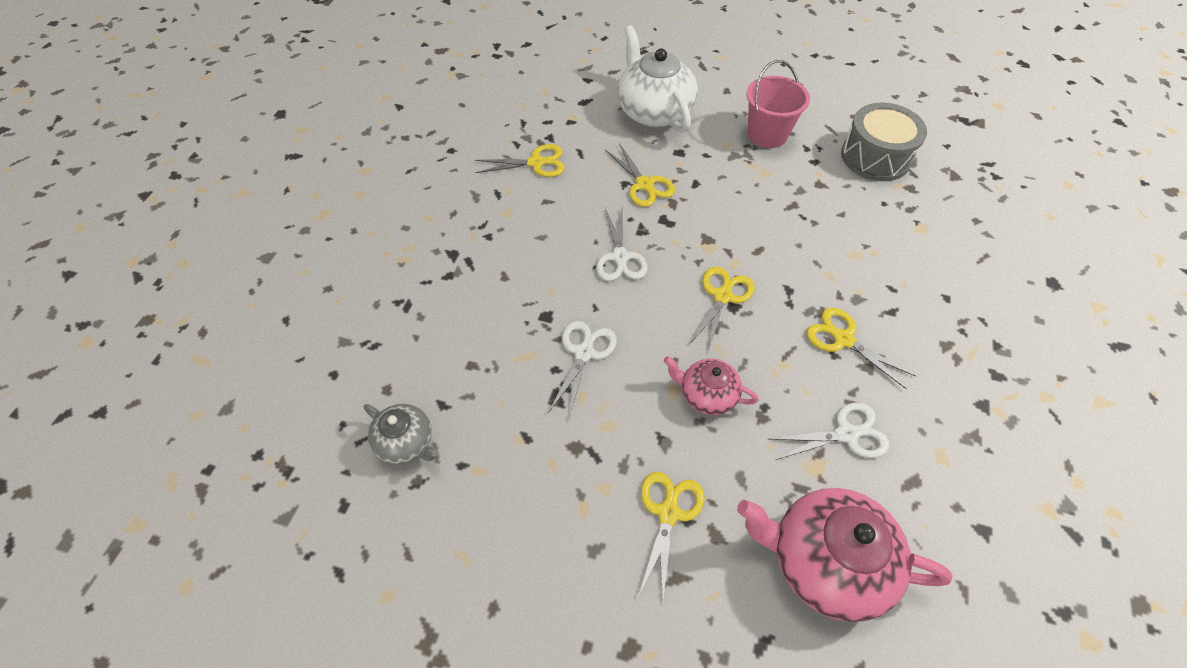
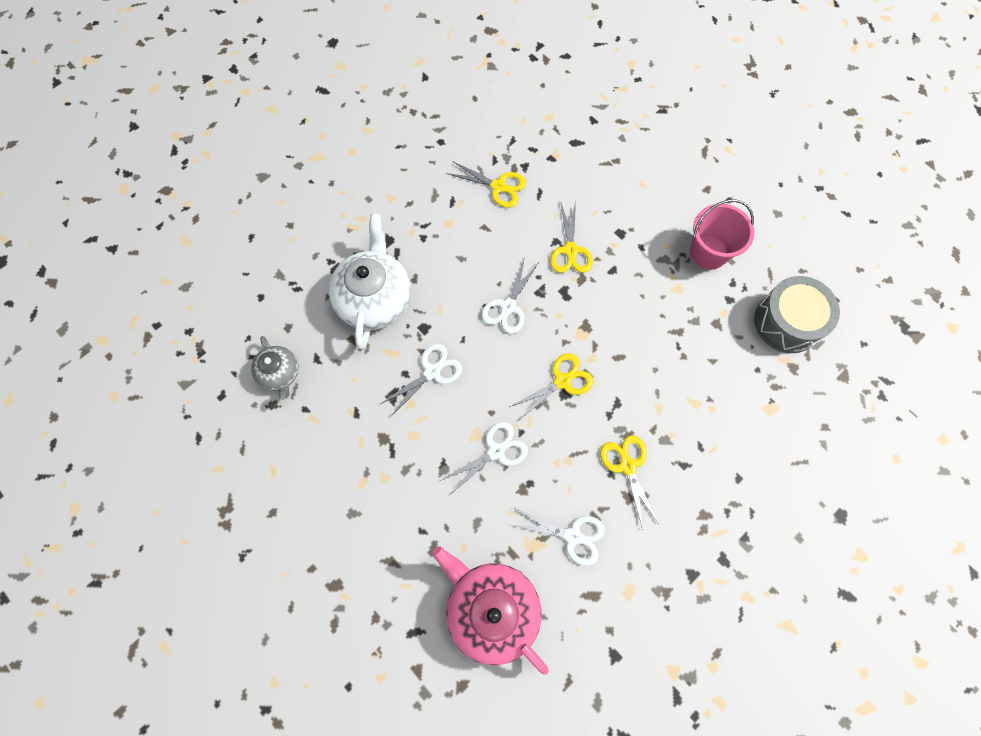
camera: 30 degrees right, 15 degrees up
(654, 111) = (627, 181): white teapot -> white teapot (375, 298)
(668, 513) = (413, 518): yellow scissors -> none
(707, 394) = (496, 451): pink teapot -> white scissors

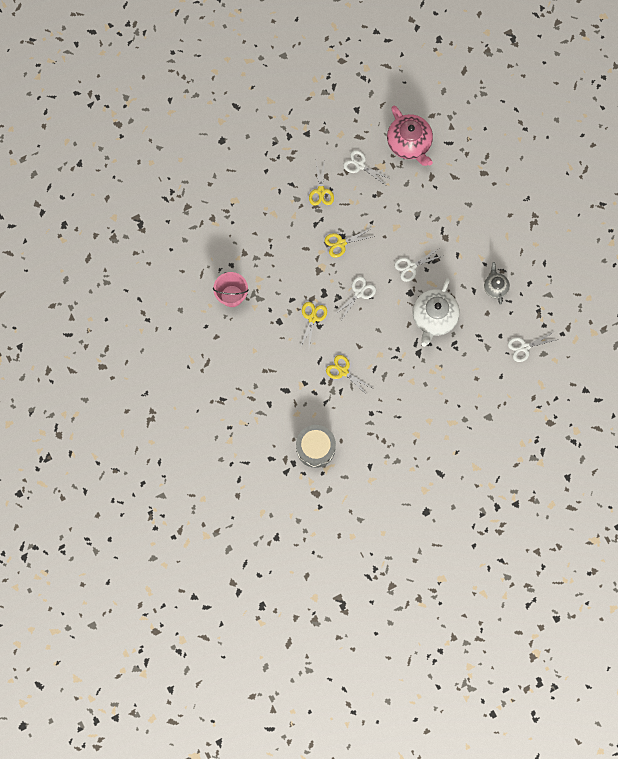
camera: 165 degrees left, 5 degrees up
(496, 451) = (387, 216): white scissors -> white scissors (524, 347)
(787, 322) = (204, 244): grey drum -> grey drum (315, 448)

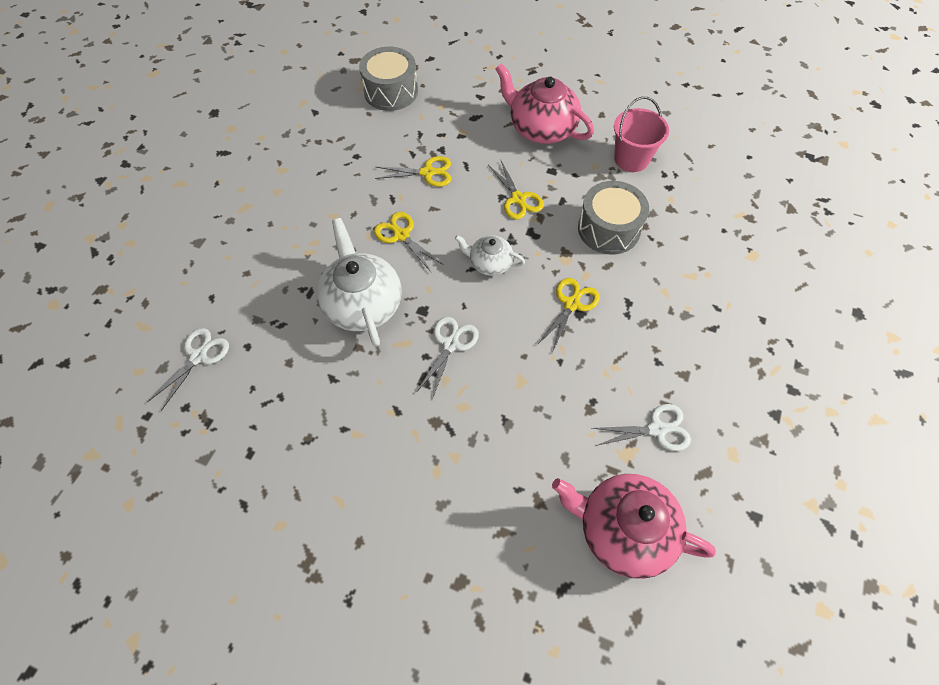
camera: 140 degrees right, 15 degrees down
(258, 353) = (541, 128): none -> pink teapot
(285, 266) = (608, 229): none -> grey drum
(321, 191) = (668, 349): yellow scissors -> yellow scissors (401, 235)
(359, 293) = (489, 263): white scissors -> white teapot
(495, 287) = (302, 407): grey teapot -> none

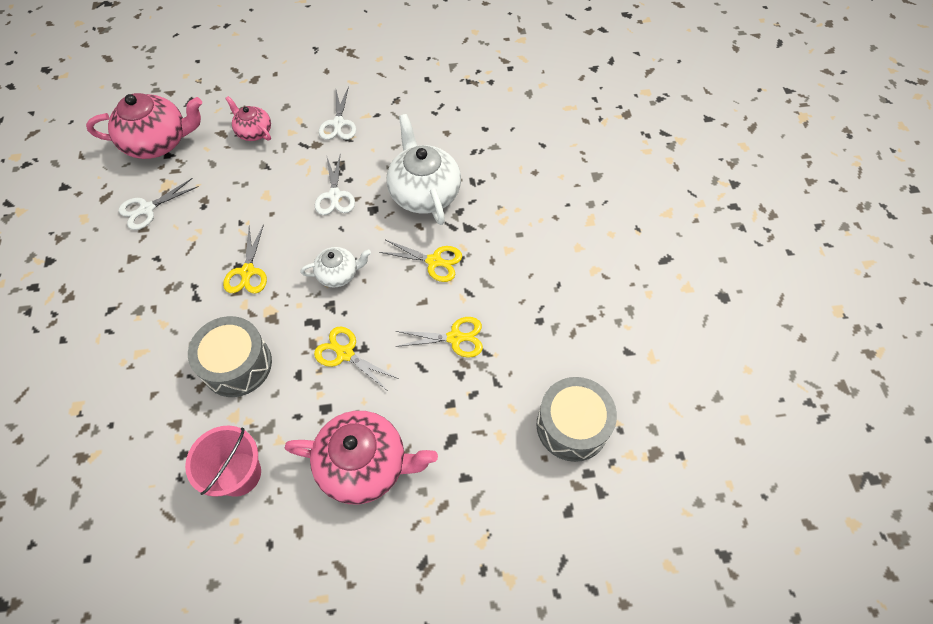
camera: 150 degrees right, 0 degrees up
(198, 356) = (512, 108): white scissors -> white scissors (338, 123)
(362, 303) = (424, 192): white teapot -> white teapot turned 150 degrees counterclockwise
(427, 172) = (455, 338): yellow scissors -> yellow scissors turned 150 degrees counterclockwise
(498, 481) = (254, 132): none -> pink teapot

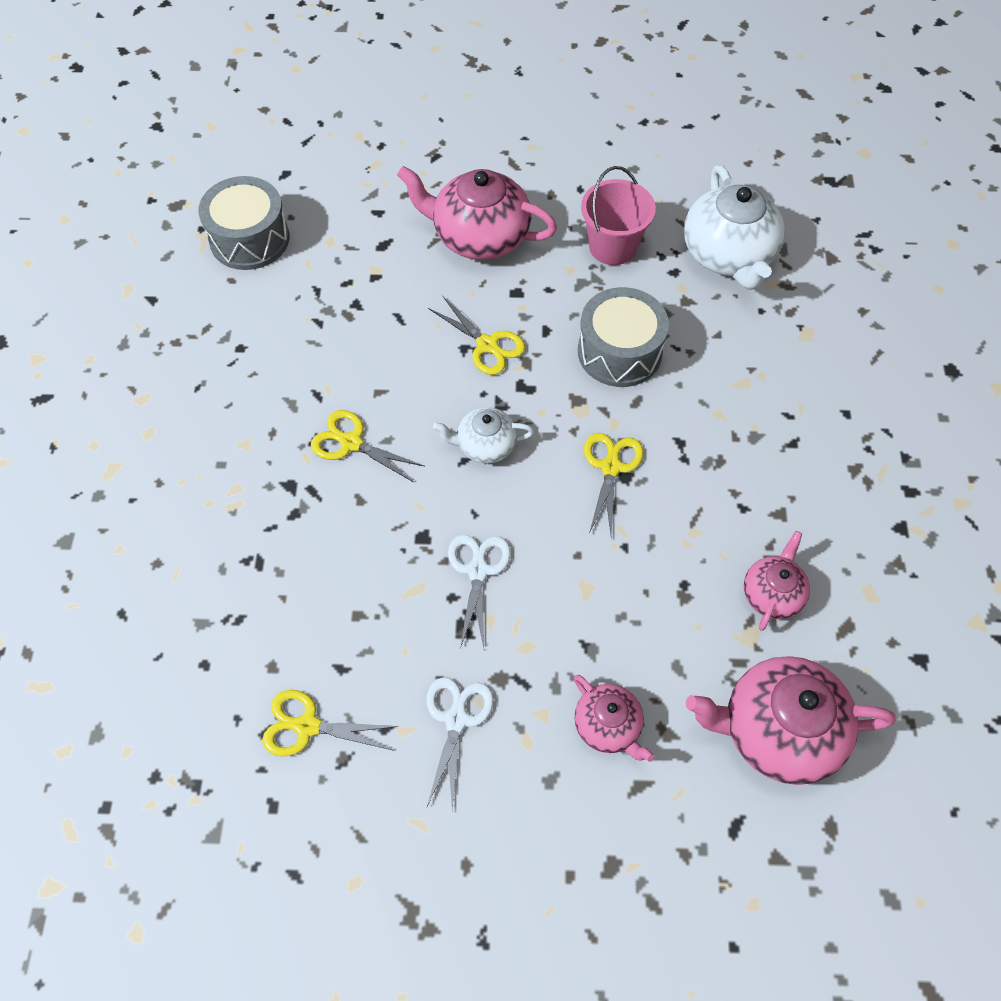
camera: 170 degrees left, 0 degrees up
(147, 209) = (772, 593): white scissors -> pink teapot
(424, 192) = (338, 554): white teapot -> white teapot (728, 255)
(455, 338) = (350, 343): yellow scissors -> yellow scissors (307, 726)

